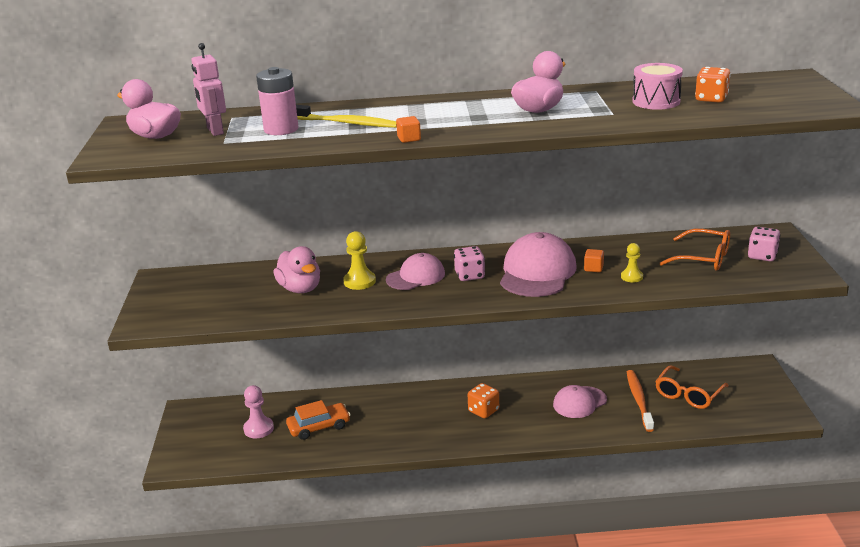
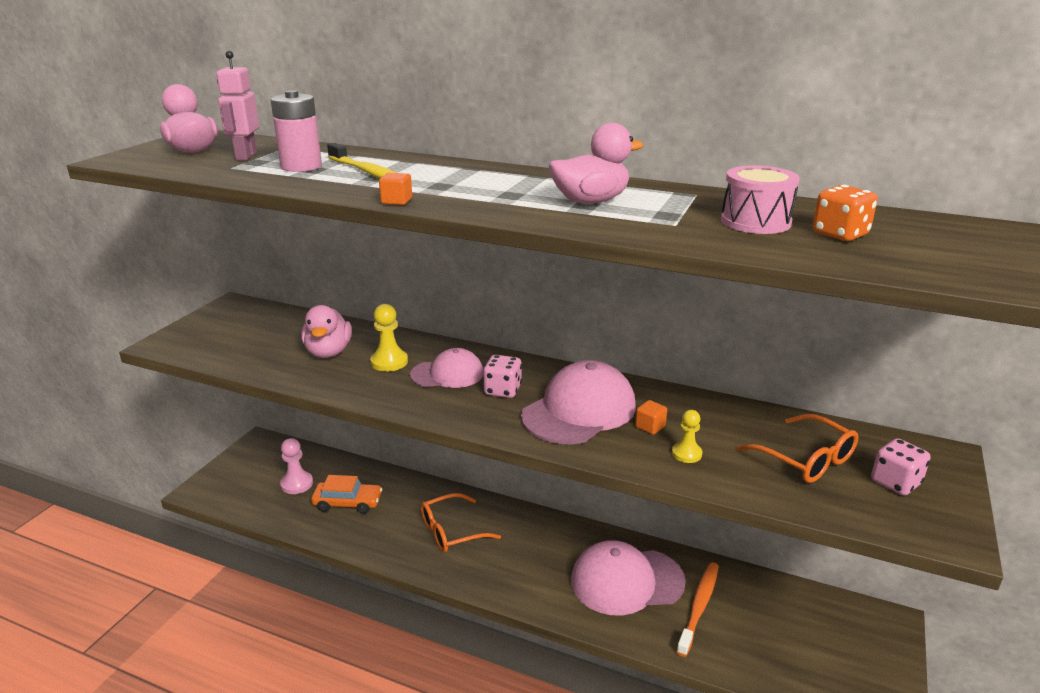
camera: 25 degrees right, 0 degrees up
(483, 411) = (515, 549): orange dice -> none
(579, 402) = (626, 581): pink cap -> pink cap, size x1.60
(688, 394) = (767, 624): orange glasses -> orange glasses (451, 531)

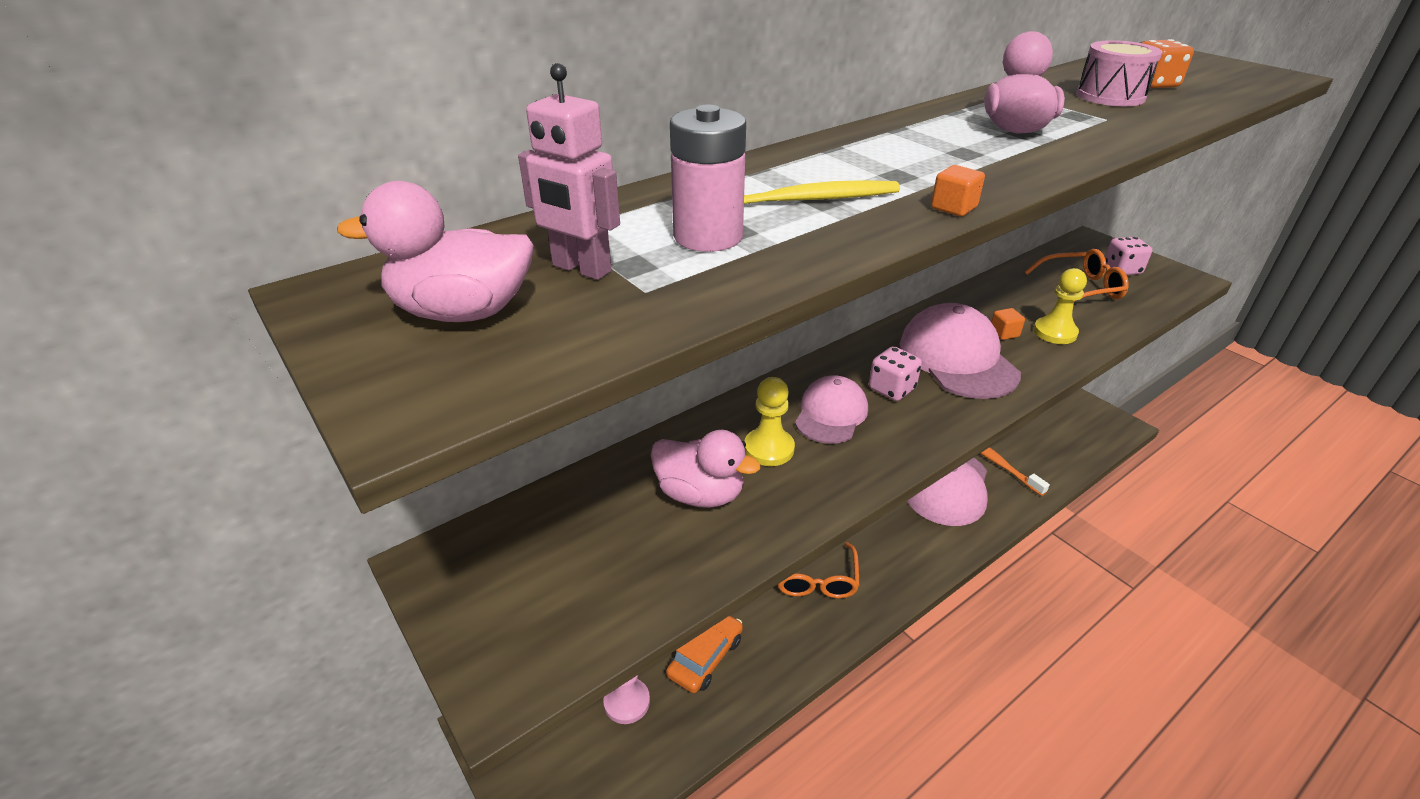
camera: 60 degrees left, 10 degrees up
(686, 454) = (1055, 332): yellow pawn -> yellow pawn, size x1.50

